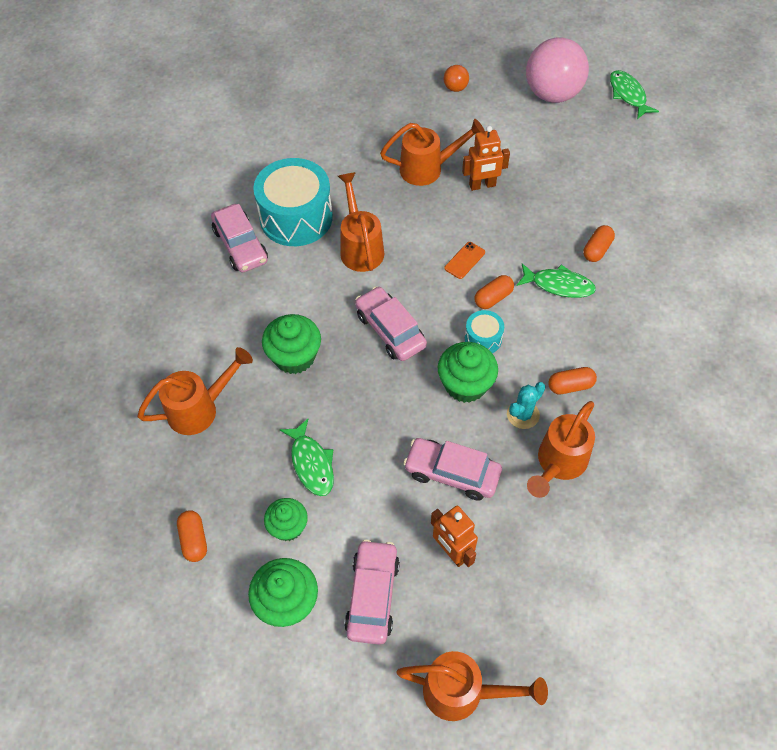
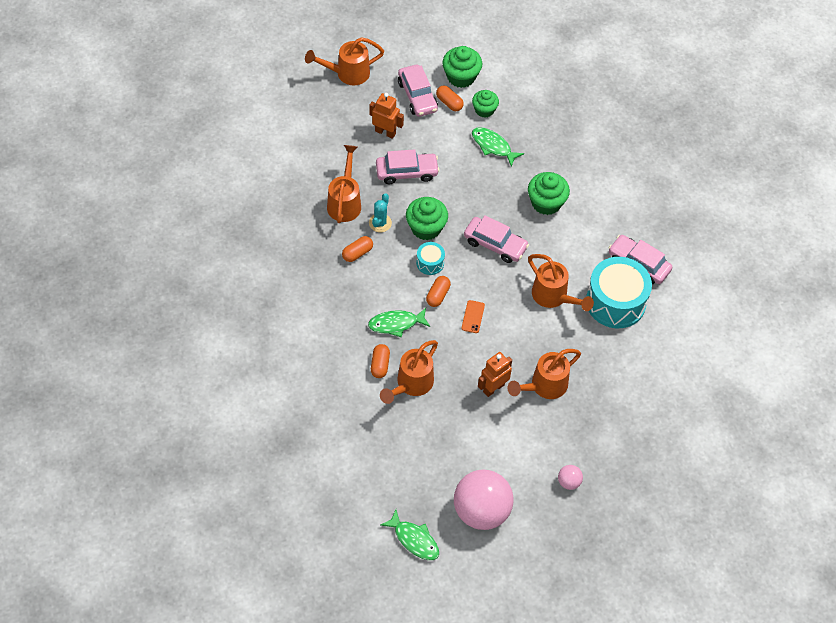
camera: 150 degrees right, 0 degrees up
(194, 540) = (531, 85): orange capsule -> orange capsule (449, 103)
(200, 409) = (581, 150): orange watering can -> orange watering can (411, 384)
(455, 88) = (569, 482): orange ball -> pink ball

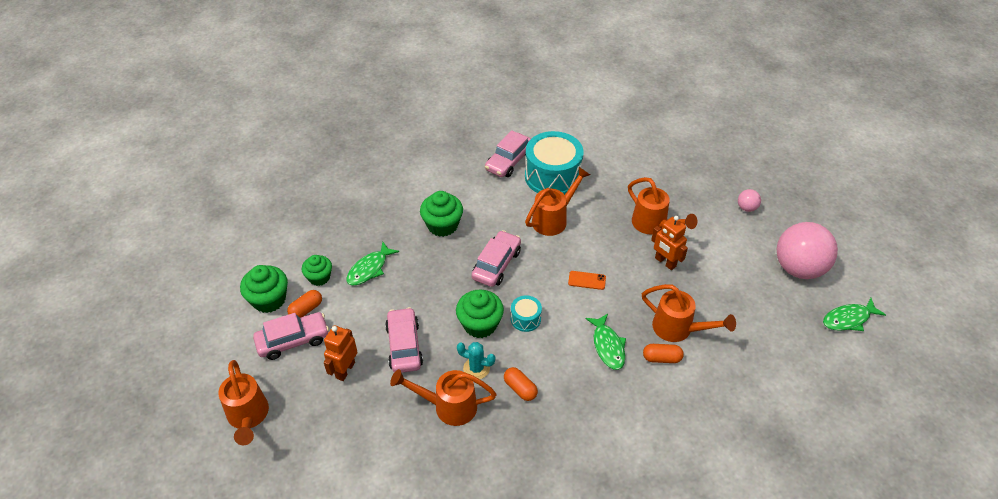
camera: 90 degrees left, 10 degrees down
(414, 539) = (848, 319): green fish -> green fish turned 150 degrees counterclockwise
(438, 295) = (565, 310): orange capsule -> none

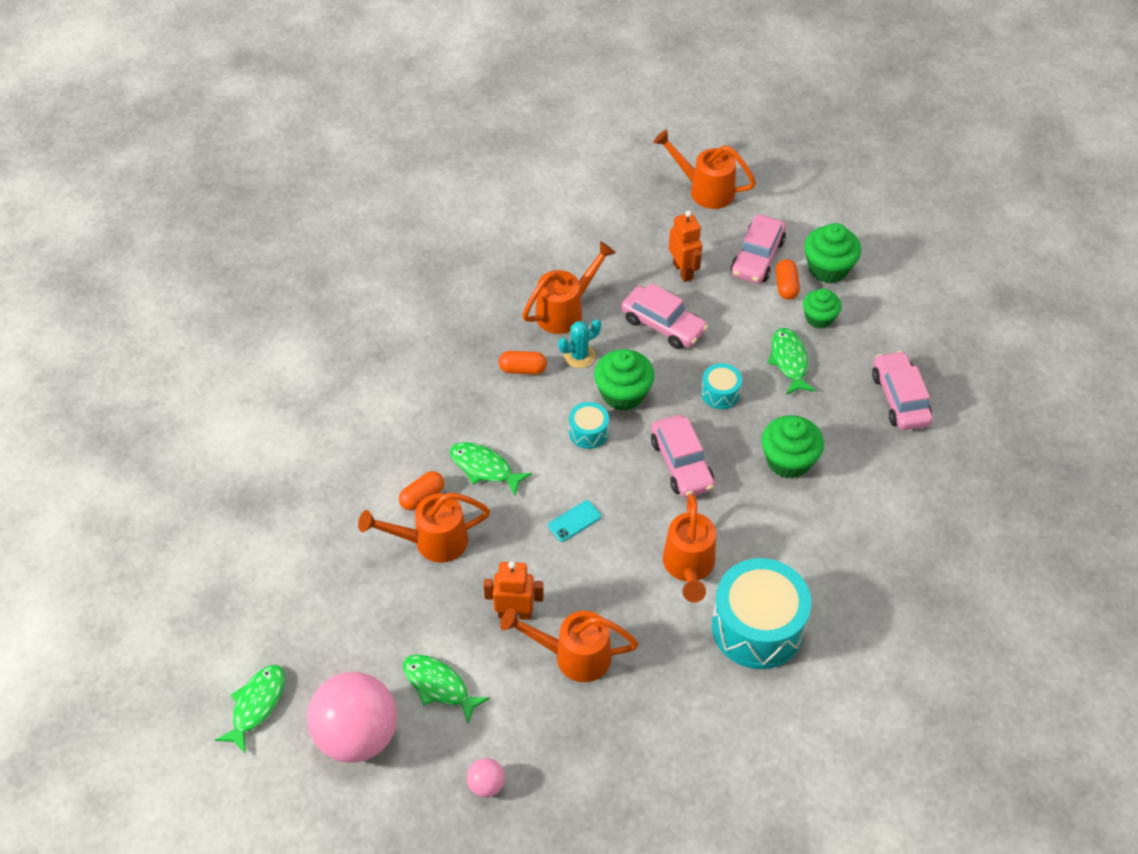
camera: 135 degrees right, 5 degrees up
(428, 282) = (720, 393): none -> turquoise drum
(509, 161) = (831, 605): pink car -> pink car (900, 398)
(587, 280) = (574, 521): orange phone -> turquoise phone
(736, 259) = (439, 686): none -> green fish

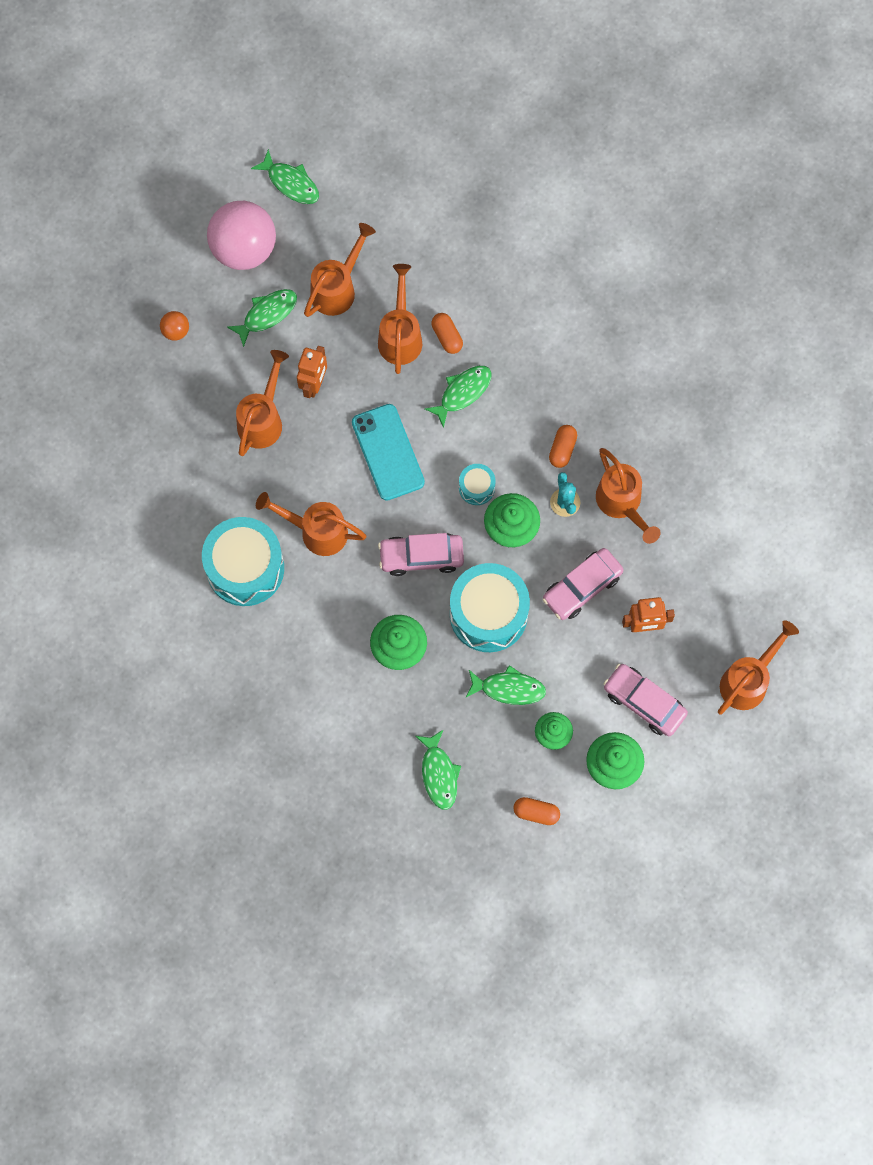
camera: 105 degrees right, 20 degrees up
(387, 619) = (337, 288): none -> orange watering can
(486, 785) = (176, 331): pink ball -> orange ball
(574, 521) = (388, 452): turquoise phone -> turquoise phone, size x2.10
(720, 393) = (488, 614): turquoise drum -> turquoise drum, size x2.13
(786, 286) = (600, 717): orange capsule -> orange capsule (536, 813)
(900, 398) = (439, 774): pink car -> green fish

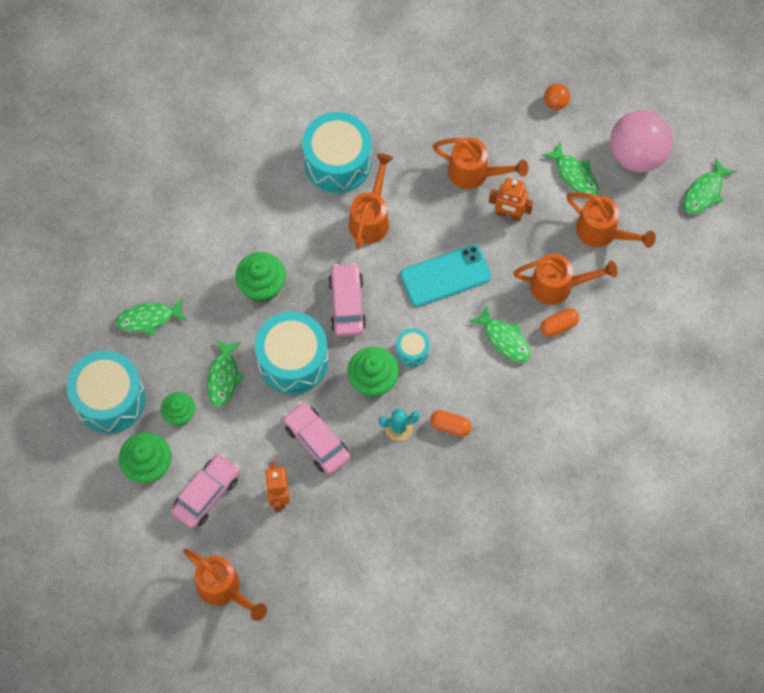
camera: 90 degrees right, 5 degrees down
(536, 813) = (109, 399): orange capsule -> turquoise drum
(622, 504) = (397, 478): orange watering can -> none

